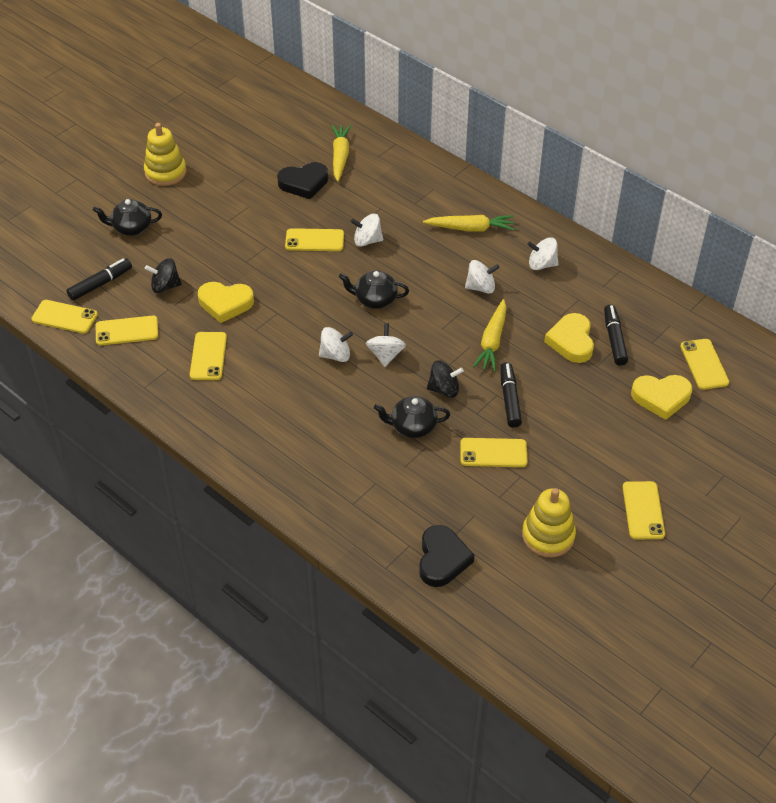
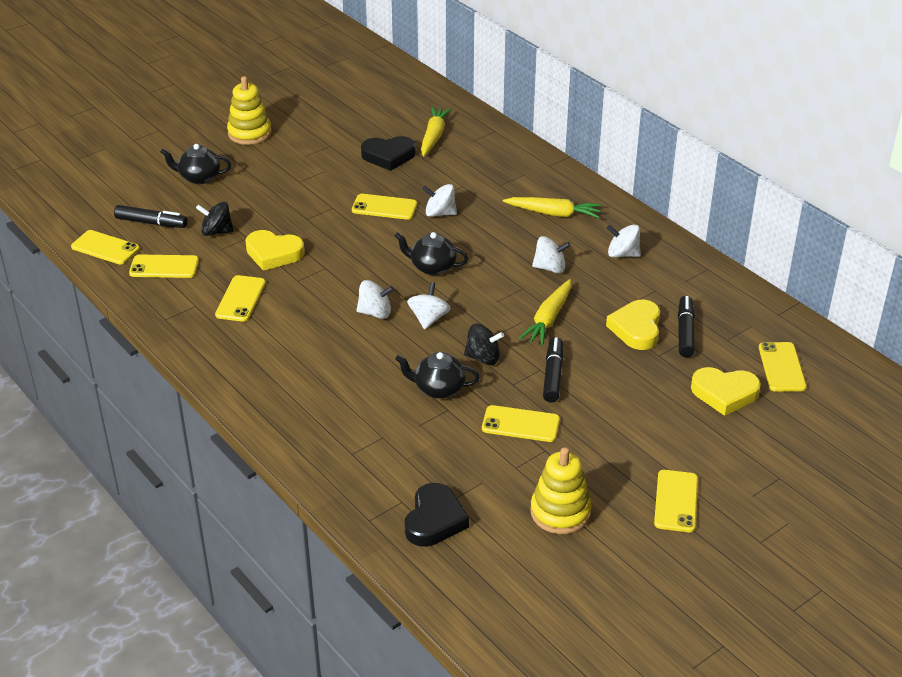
camera: 10 degrees right, 10 degrees down
(100, 284) = (151, 223): black marker -> black marker turned 45 degrees clockwise

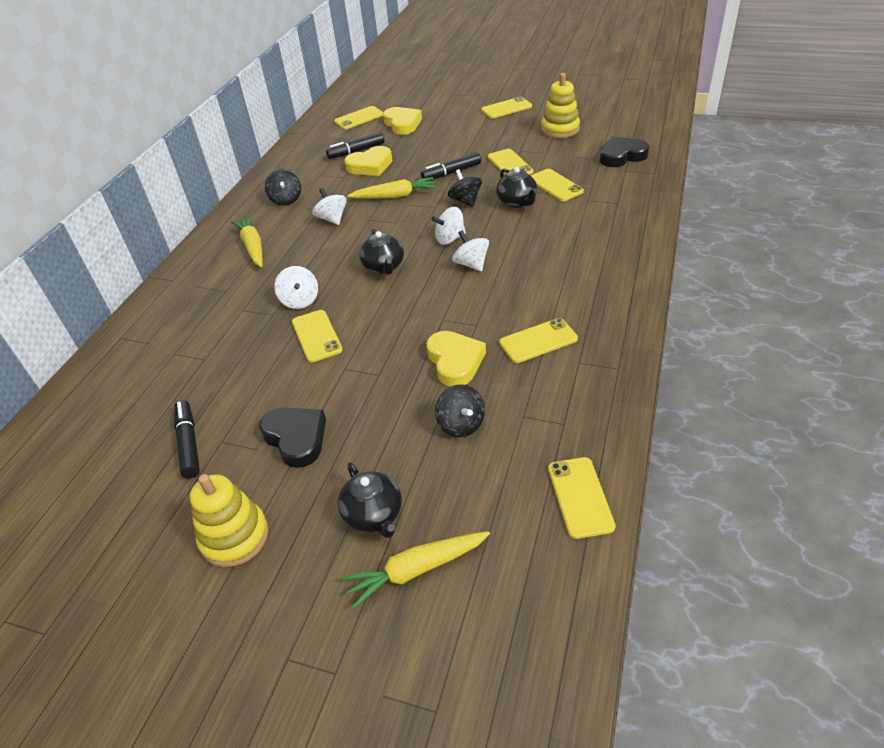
camera: 120 degrees left, 5 degrees up
(151, 223) = (498, 491): black marker -> black marker (189, 444)
(164, 267) = (555, 422): yellow phone -> yellow phone (555, 185)
(388, 156) = (216, 382): black heart -> black heart (296, 438)
(433, 136) = (155, 372): yellow carrot -> yellow carrot (416, 570)
(622, 254) = (286, 200): white spinning top -> black spinning top

